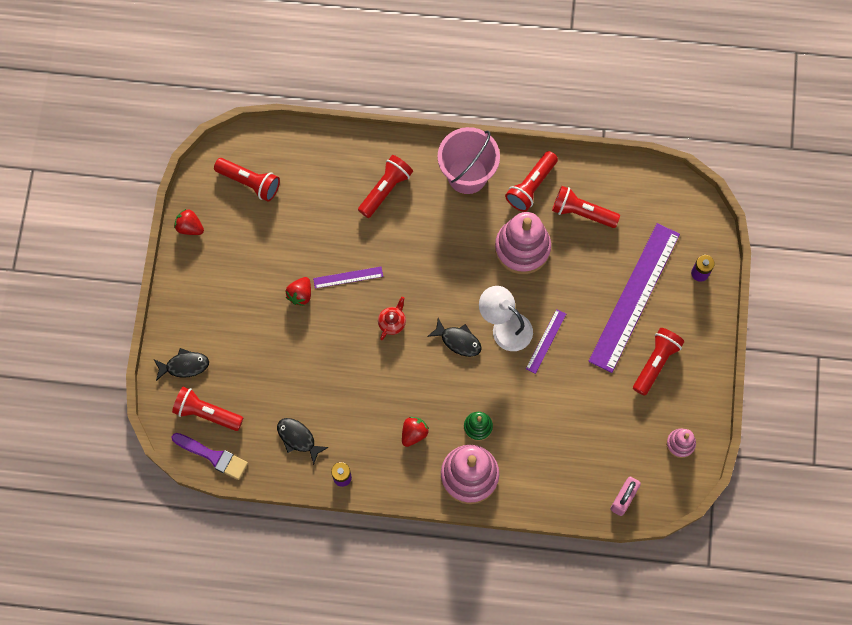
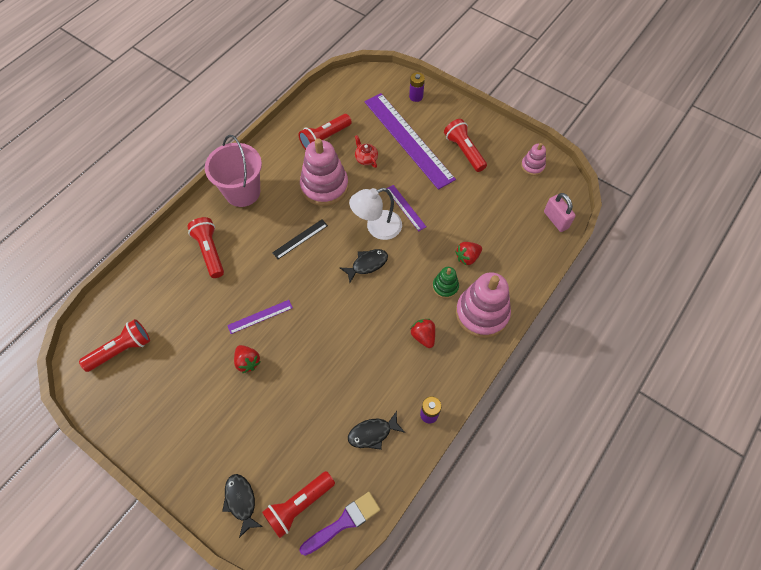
camera: 60 degrees left, 10 degrees down
(184, 366) = (241, 501): black fish -> black fish turned 45 degrees counterclockwise
(190, 227) = (119, 423): red strawberry -> red strawberry (467, 257)
(348, 277) = (260, 316): purple ruler -> purple ruler turned 45 degrees clockwise
(392, 322) = (320, 303): red teapot -> red teapot (366, 159)
(448, 262) = (300, 239): none -> black ruler
(531, 186) = (282, 158): red flashlight -> none

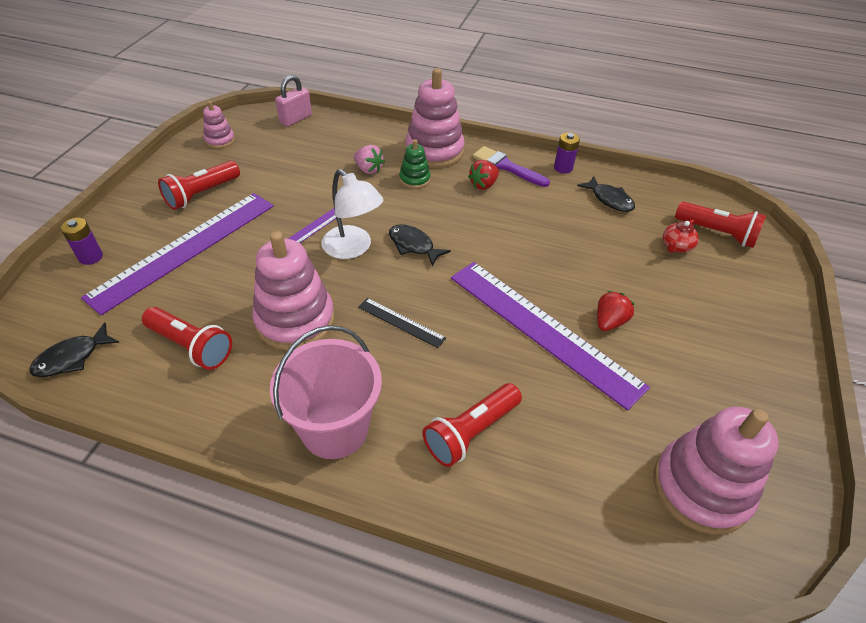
camera: 110 degrees left, 15 degrees down
(121, 350) = (701, 488): red flashlight -> pink stacking toy
(241, 501) = (755, 277): black fish -> black fish (72, 358)
(260, 316) = (542, 329): purple ruler -> purple ruler, size x2.34
(344, 522) = (702, 201): purple brush -> purple brush (506, 167)
(366, 159) = (230, 285): red teapot -> red teapot (676, 246)
(467, 257) = (368, 169): red strawberry -> pink strawberry

